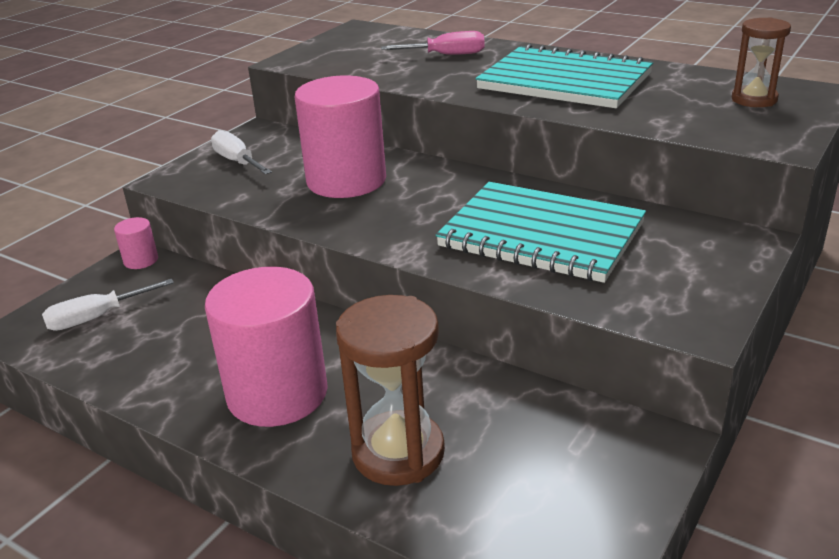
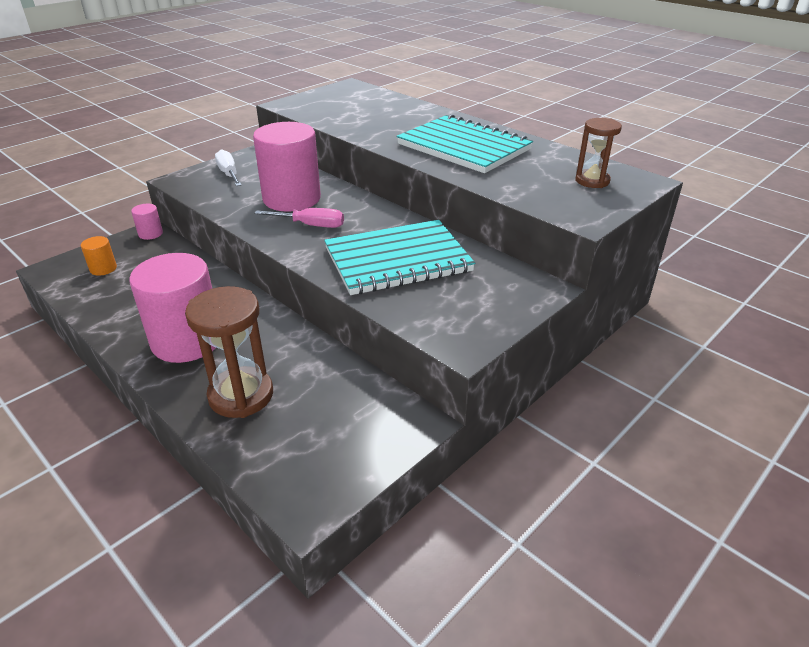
camera: 10 degrees right, 5 degrees up
(97, 317) = (103, 269): white screwdriver -> orange cylinder
(446, 55) = (396, 114): pink screwdriver -> pink screwdriver (311, 225)
(541, 235) = (398, 260): turquoise notebook -> turquoise notebook turned 60 degrees counterclockwise

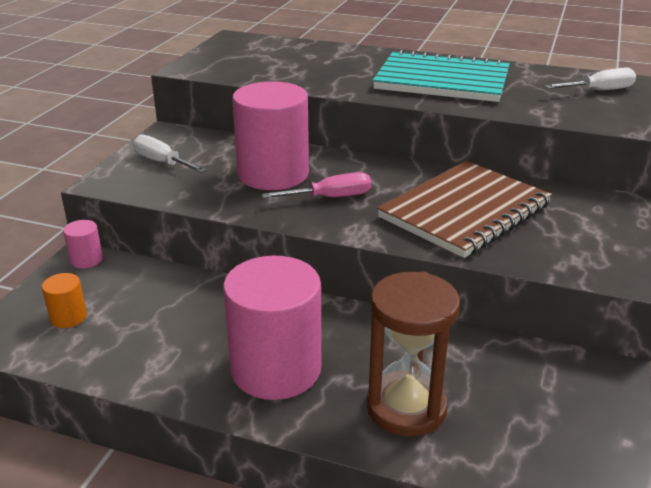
camera: 25 degrees left, 5 degrees down
(398, 260) = (465, 211): turquoise notebook -> brown notebook
(592, 181) = (599, 91): brown hourglass -> white screwdriver

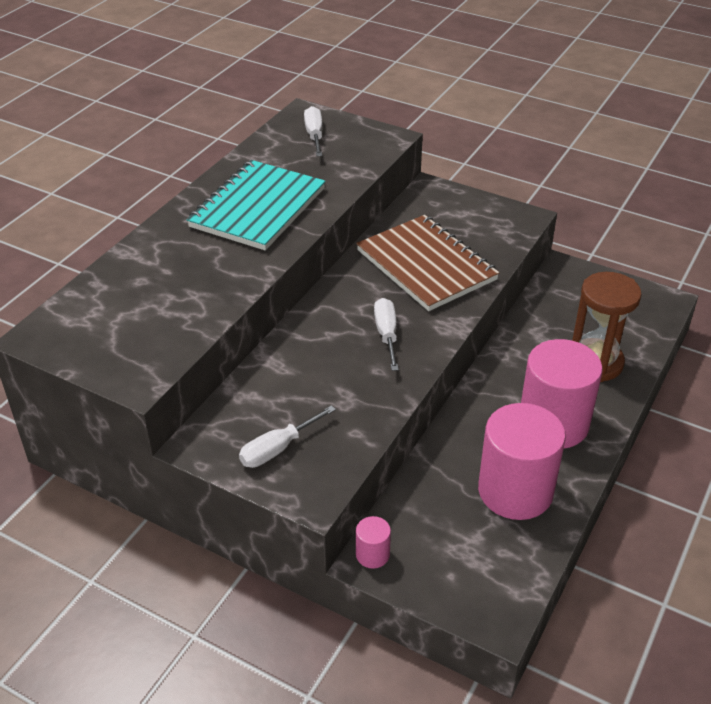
camera: 80 degrees left, 10 degrees up
(68, 317) = (472, 561): orange cylinder -> none
(273, 174) = (330, 366): pink cylinder -> pink cylinder (515, 491)
(330, 197) = (386, 334): pink screwdriver -> white screwdriver

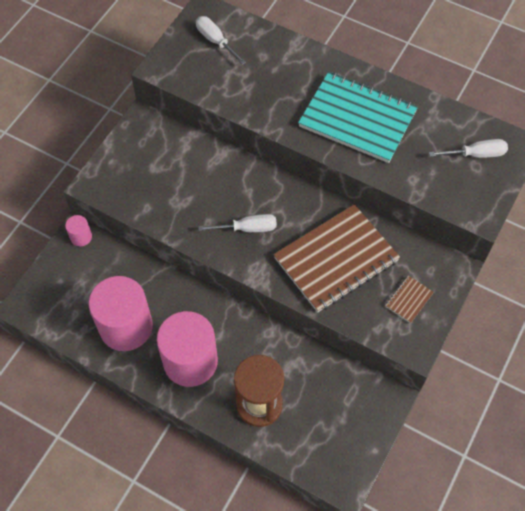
camera: 90 degrees right, 20 degrees up
(278, 449) = (135, 164): white screwdriver -> white screwdriver (215, 41)
(471, 218) = (409, 300): none -> brown notebook

